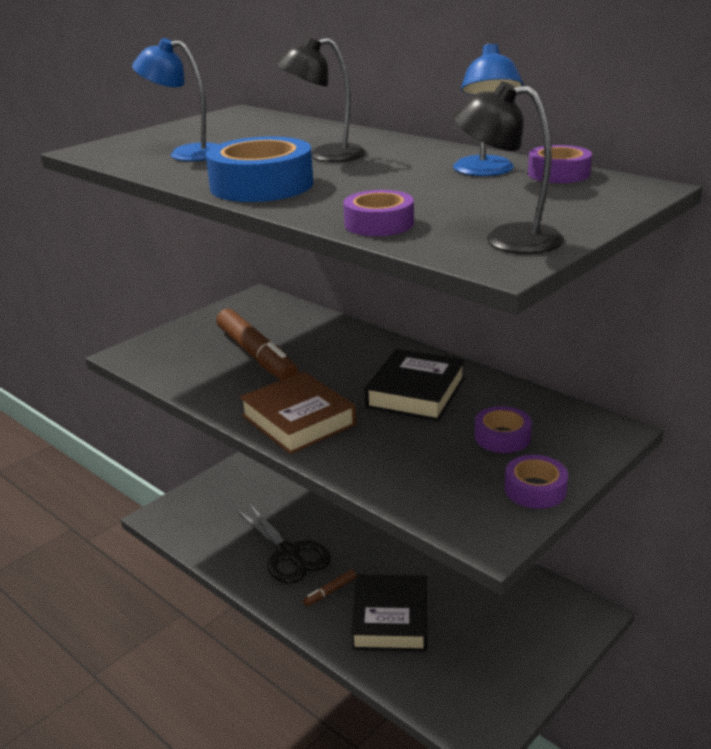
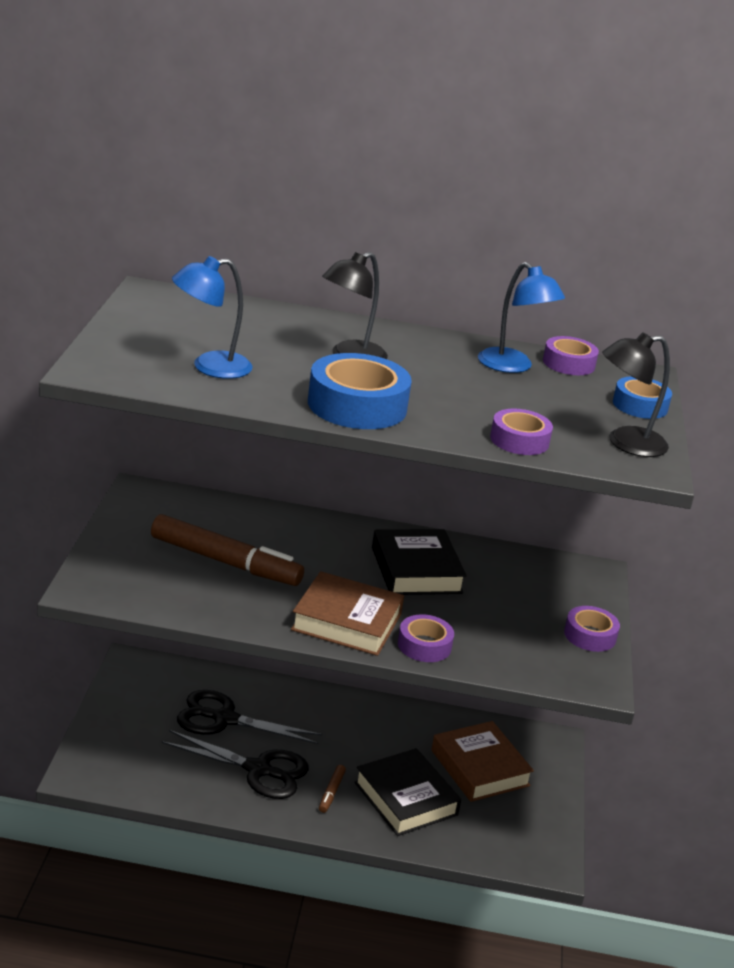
camera: 40 degrees left, 0 degrees up
(300, 506) = (224, 719): none -> black scissors
(487, 615) = (479, 768): none -> brown book
(502, 437) = (525, 596): purple tape -> purple tape (424, 645)
(588, 211) = (640, 405): none -> blue tape

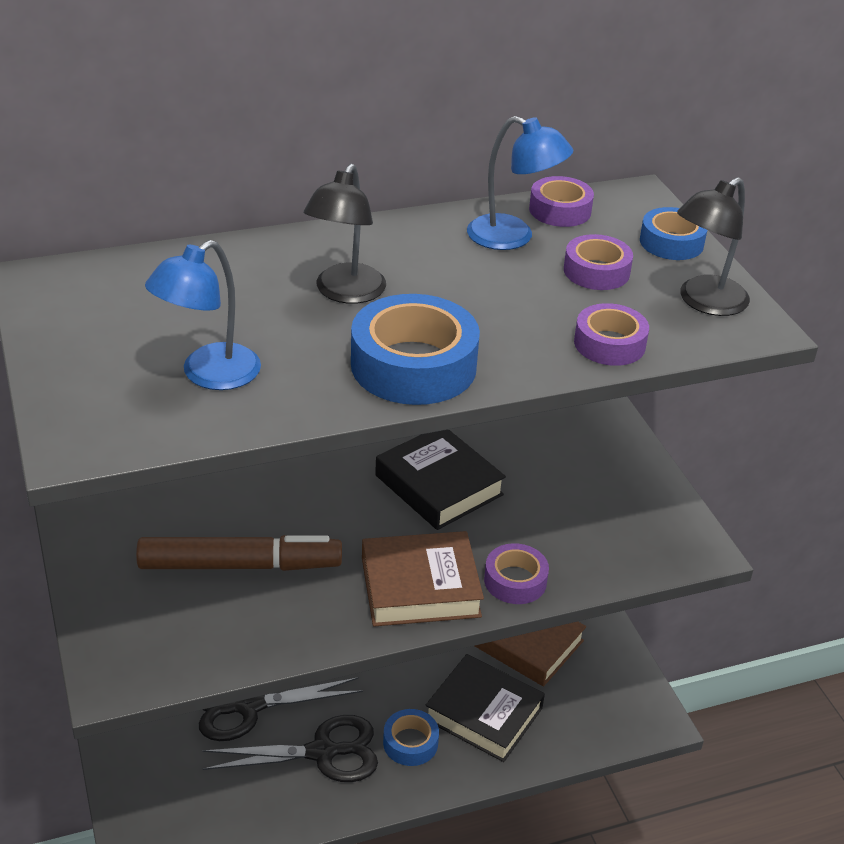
camera: 25 degrees left, 10 degrees up
(331, 792) = (410, 743): brown marker -> blue tape
(590, 635) = (652, 492): purple tape -> purple tape (596, 271)

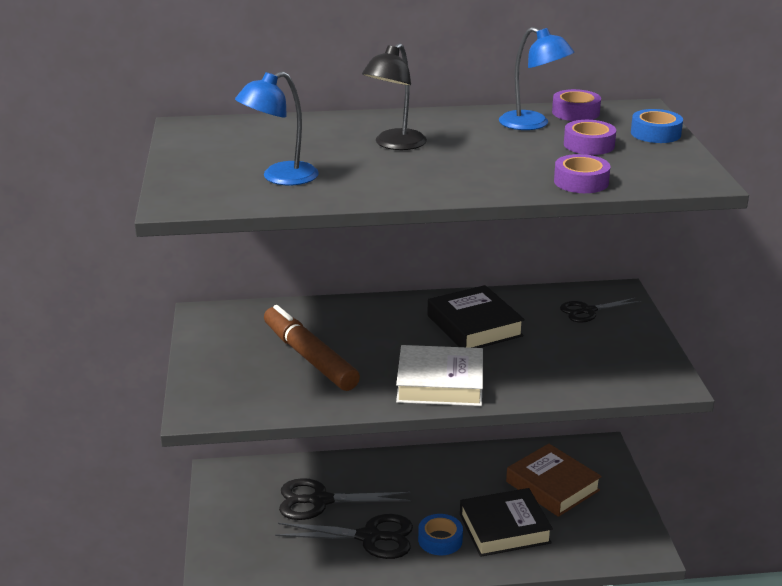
camera: 15 degrees right, 10 degrees down
(240, 565) = (309, 357): brown marker -> brown marker turned 135 degrees counterclockwise
(413, 365) = (428, 183): blue tape -> none
(420, 587) = (440, 383): brown book -> white book
(484, 713) = (504, 528): black book -> black book turned 60 degrees counterclockwise
(515, 581) = (515, 387): purple tape -> none
(571, 444) = (588, 311): none -> black scissors
(704, 302) = (666, 166): black lamp -> none

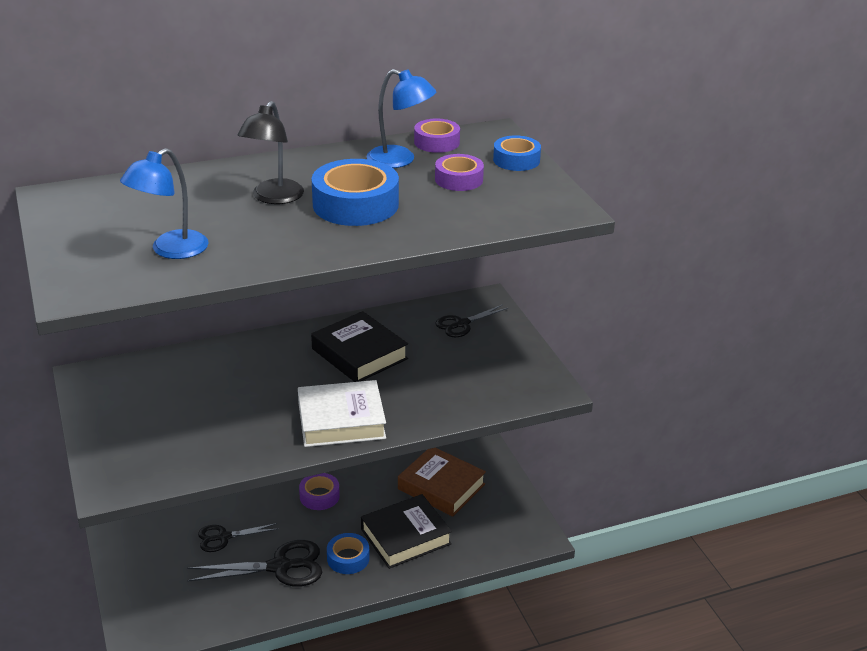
camera: 15 degrees left, 5 degrees up
(309, 357) = (207, 410): brown marker -> none
(320, 501) = (224, 537): black scissors -> black scissors, size x0.61
(475, 157) = (355, 204): none -> blue tape
(581, 182) = (462, 223): purple tape -> purple tape (319, 496)

